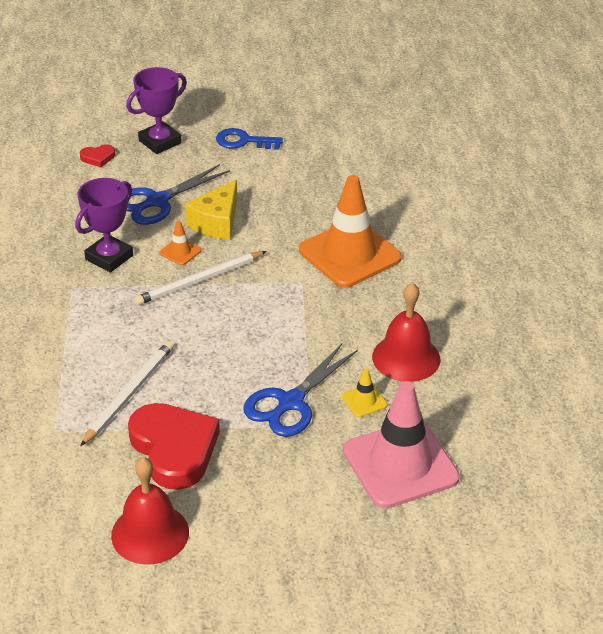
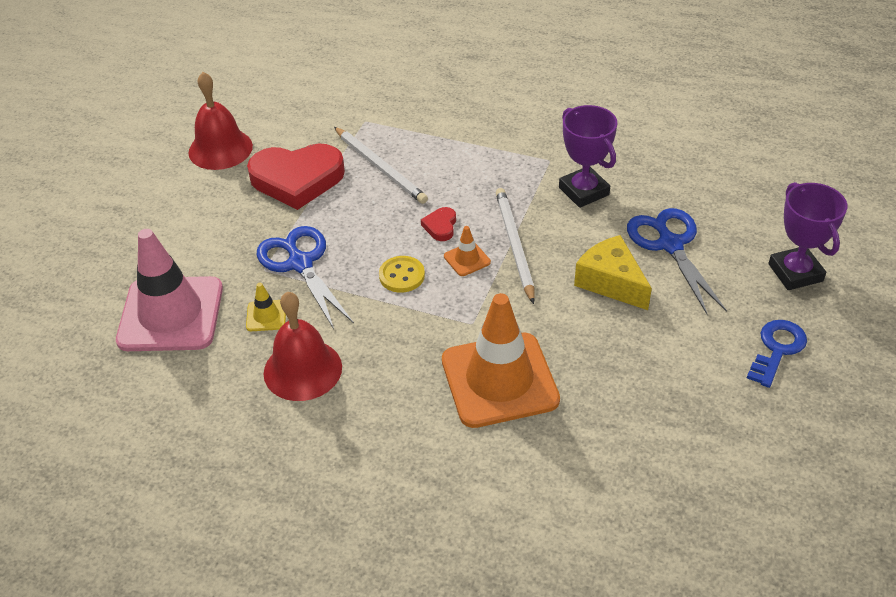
camera: 115 degrees right, 5 degrees up
(98, 157) = (774, 216): red heart -> red heart (440, 226)
(180, 252) = (570, 242): orange traffic cone -> orange traffic cone (467, 259)
(271, 335) = (402, 276): none -> yellow button

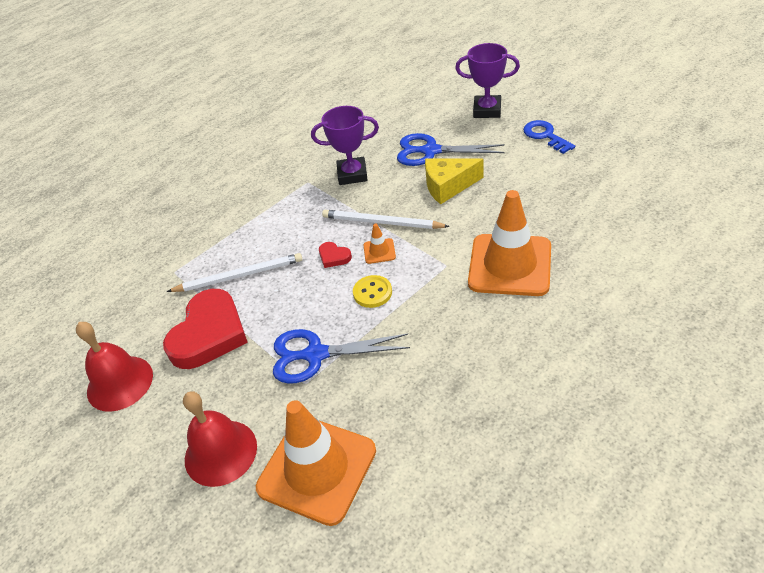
camera: 60 degrees left, 0 degrees up
(171, 314) = (317, 469): pink traffic cone -> orange traffic cone
(266, 316) = (363, 393): yellow traffic cone -> none
(302, 369) = (440, 381): red bell -> red bell (220, 452)

